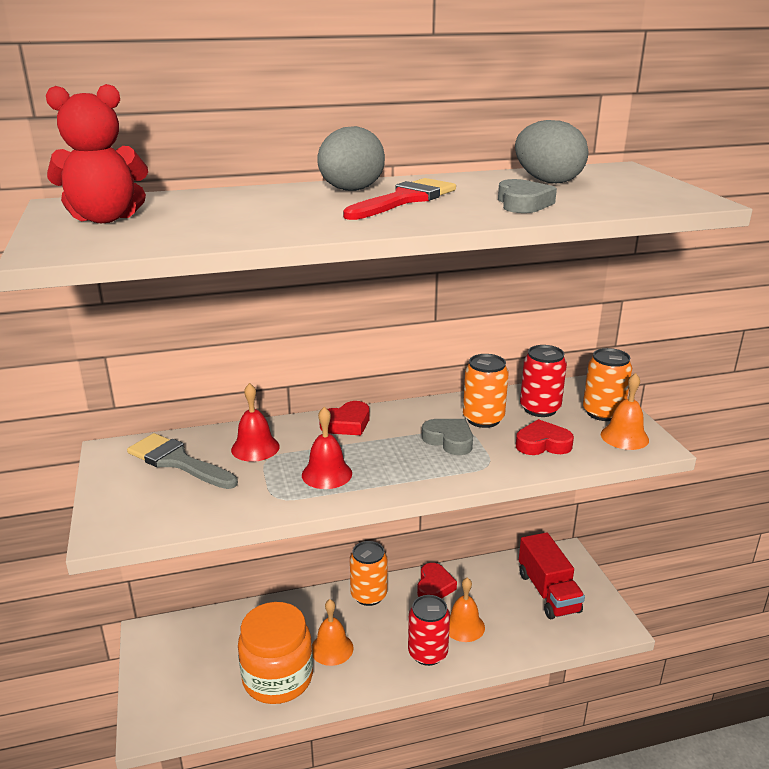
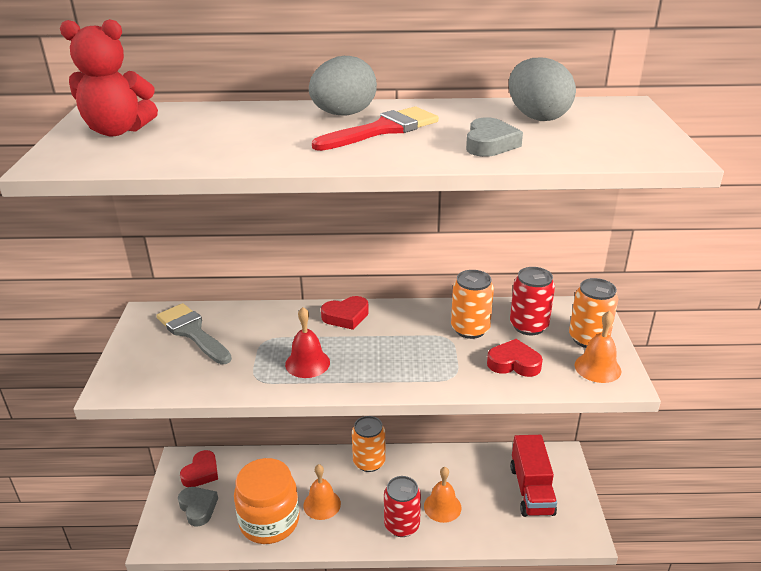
camera: 15 degrees right, 5 degrees up
(255, 448) = (259, 328): red bell -> none
(434, 586) = (429, 465): red heart -> red heart (201, 472)
(449, 440) = (429, 346): grey heart -> grey heart (198, 508)

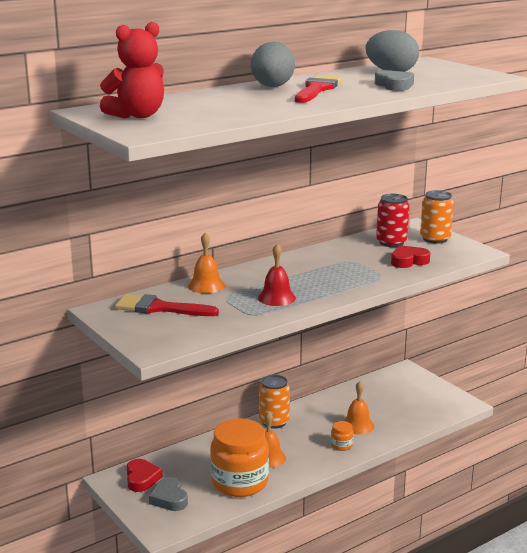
camera: 35 degrees left, 10 degrees down
(192, 332) = (159, 308): grey brush -> red brush
(198, 508) = (169, 498): grey heart -> grey heart turned 135 degrees counterclockwise
(346, 316) = (263, 270): red heart -> none
(402, 525) = (341, 445): red can -> orange jar
(470, 329) = (357, 253): orange can -> none
(531, 490) = (406, 394): red truck -> none
(597, 367) = (458, 250): orange bell -> orange bell (206, 285)

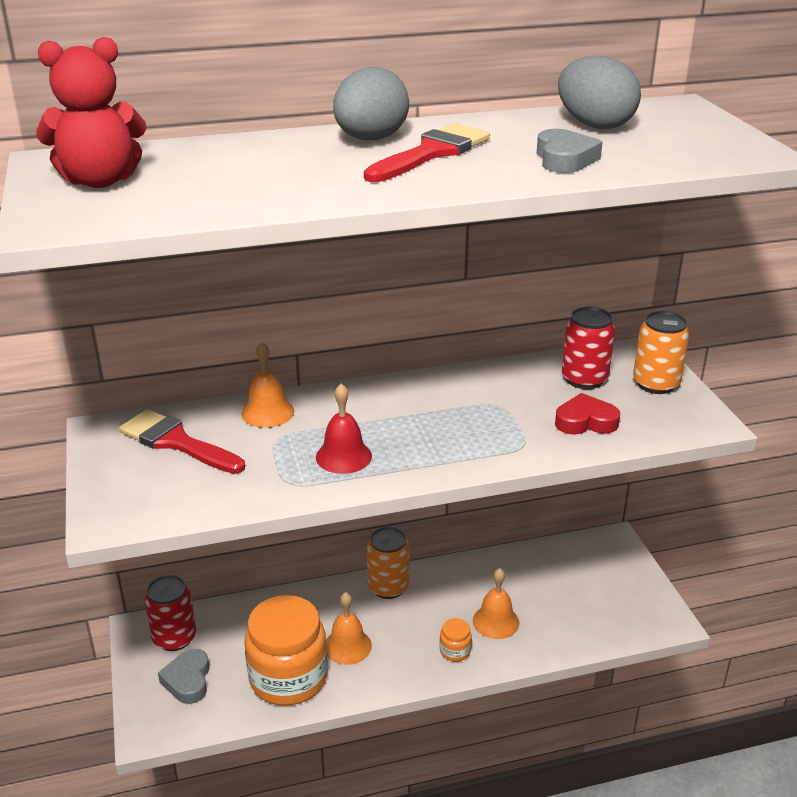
camera: 20 degrees right, 10 degrees up
(142, 479) = (174, 638): red heart -> red can

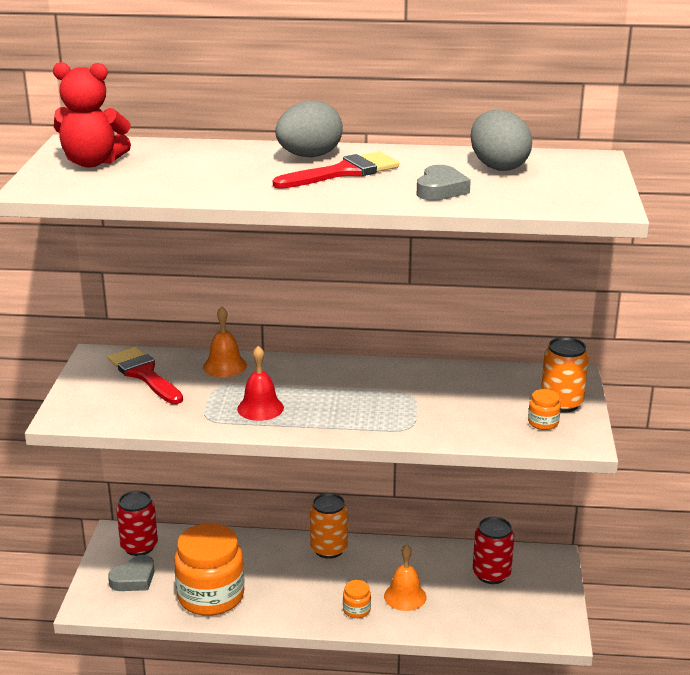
camera: 20 degrees right, 5 degrees down
(188, 680) = (134, 579): grey heart -> grey heart turned 150 degrees counterclockwise
(347, 646) = (270, 585): orange bell -> none
(584, 379) = (500, 388): red can -> red can (491, 574)
(585, 421) = (475, 420): red heart -> none
(655, 409) = (543, 423): none -> orange jar

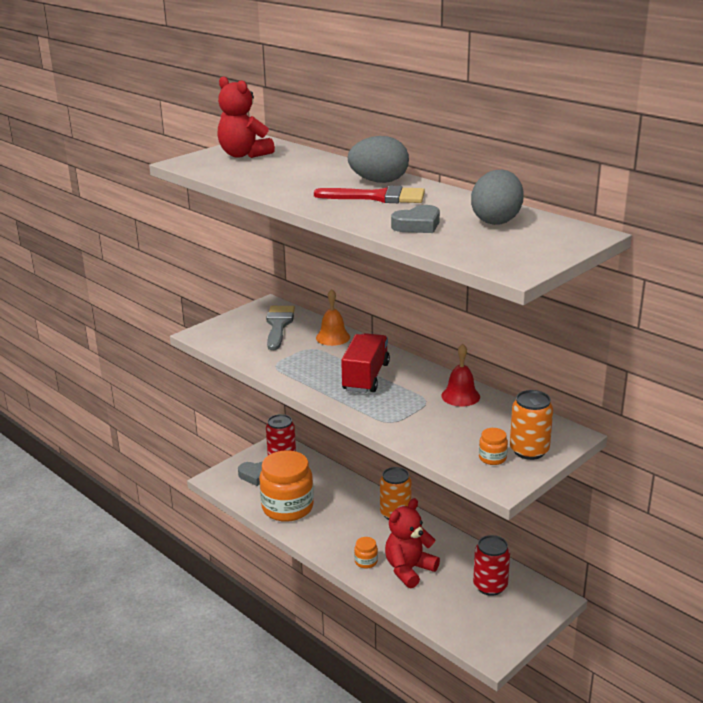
camera: 40 degrees right, 0 degrees up
(144, 374) = (278, 325): red brush -> grey brush
(260, 408) = (315, 371): red bell -> red bell (460, 396)
(320, 394) = (366, 377): none -> red truck
(405, 596) = (409, 569): orange bell -> red teddy bear

